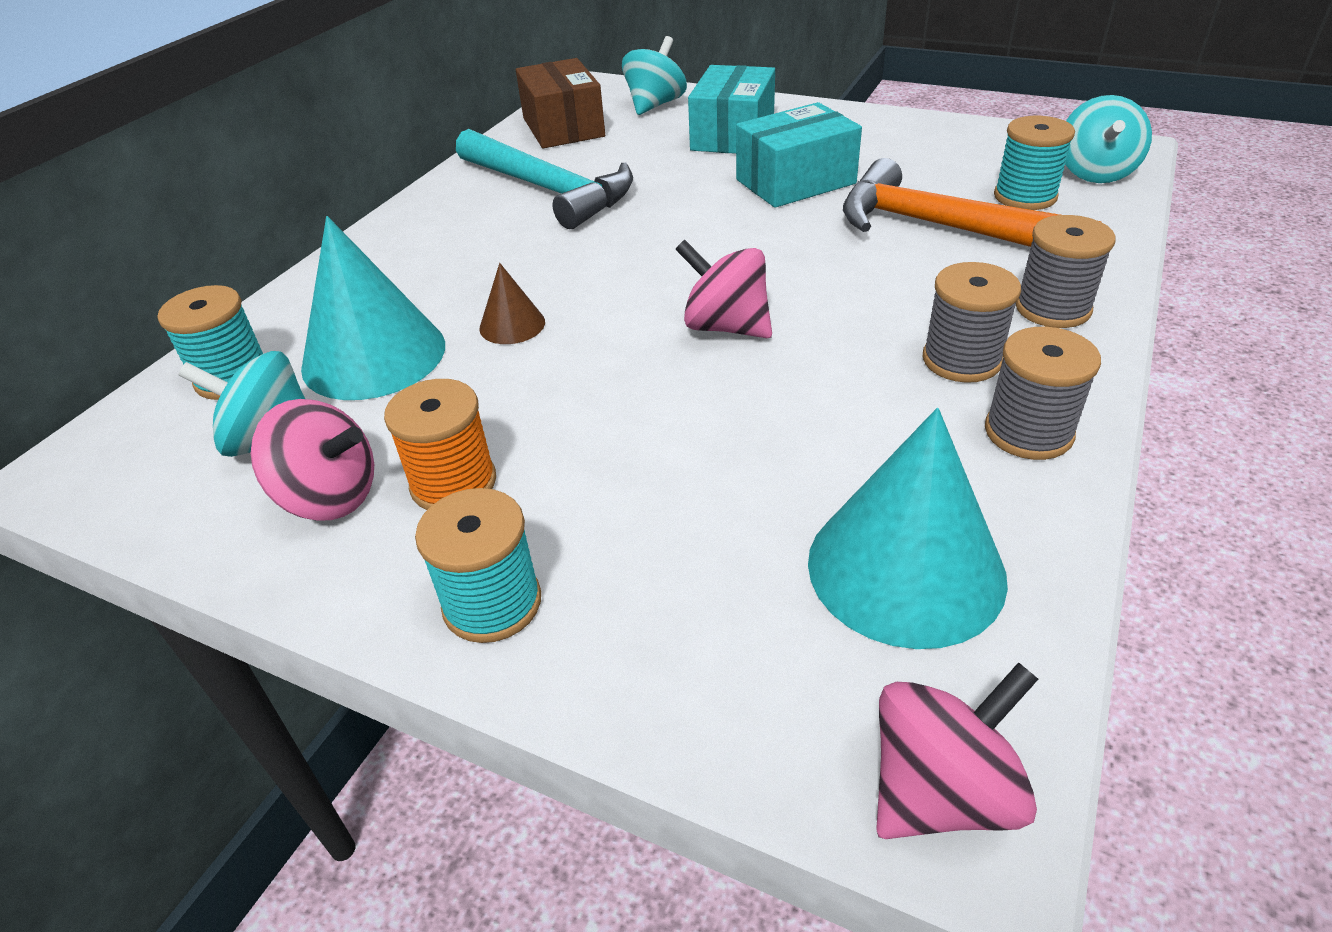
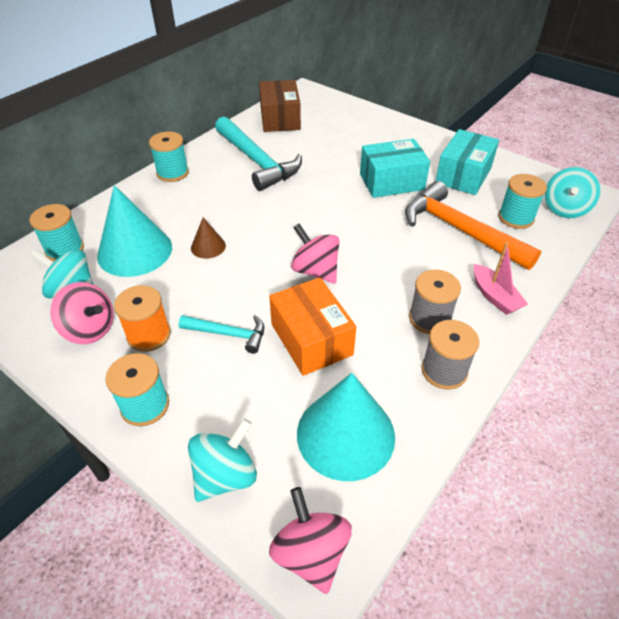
camera: 10 degrees right, 5 degrees up
(401, 229) = (172, 173): none -> turquoise spool
(609, 452) = (229, 334): none -> turquoise hammer
(655, 105) = (336, 112): turquoise spinning top -> turquoise spinning top (225, 475)
(732, 135) = (370, 142): turquoise box -> turquoise box (463, 175)
(768, 430) = (311, 339): none -> orange box
(941, 790) = (310, 553): pink spinning top -> pink spinning top turned 90 degrees counterclockwise
(1052, 308) = (494, 296): grey spool -> pink boat

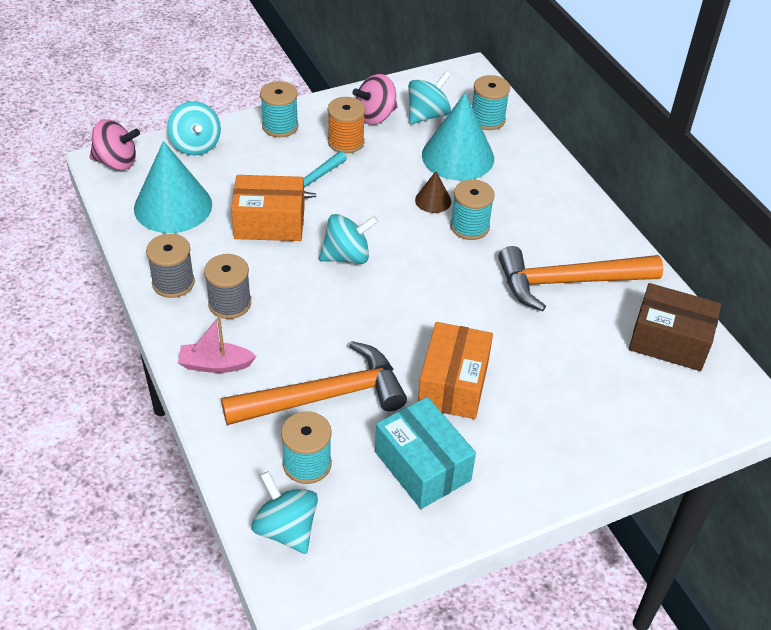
camera: 115 degrees right, 0 degrees up
(172, 173) = (580, 210): turquoise spool -> turquoise spool (469, 227)
(257, 161) = (568, 282): turquoise hammer -> orange hammer
(315, 271) = (347, 256): pink spinning top -> turquoise spinning top
(391, 182) = (453, 384): turquoise box -> orange box

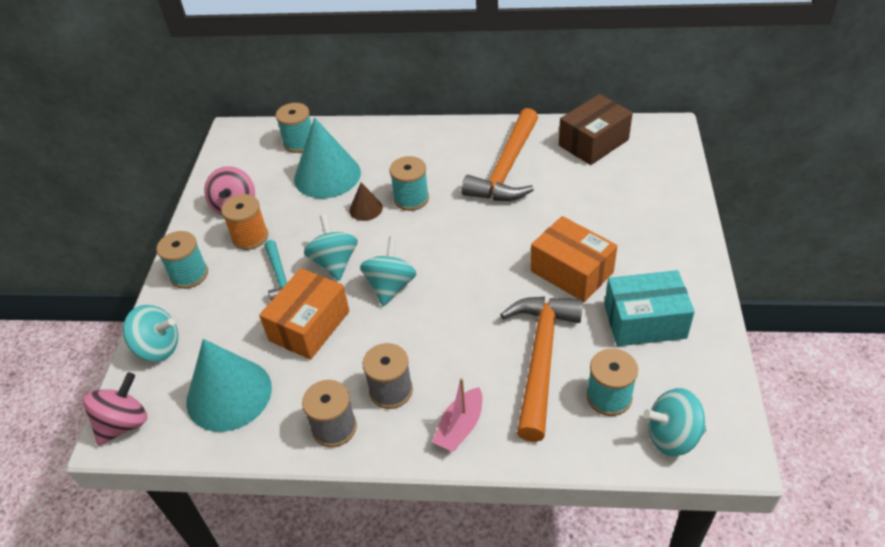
camera: 55 degrees left, 0 degrees up
(427, 115) = (263, 174): turquoise spinning top -> turquoise spinning top (334, 263)

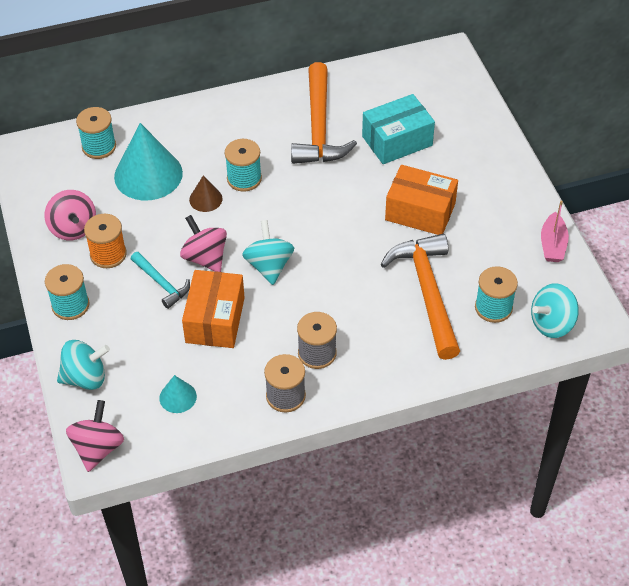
camera: 25 degrees left, 5 degrees up
(229, 394) = (178, 397): turquoise cone -> turquoise cone, size x0.48
(334, 263) = (205, 258): turquoise spinning top -> pink spinning top
(460, 427) = (388, 365): pink boat -> pink boat (552, 244)
(593, 142) = (386, 83): brown box -> none
(644, 321) = (497, 239): turquoise box -> turquoise box (397, 141)

